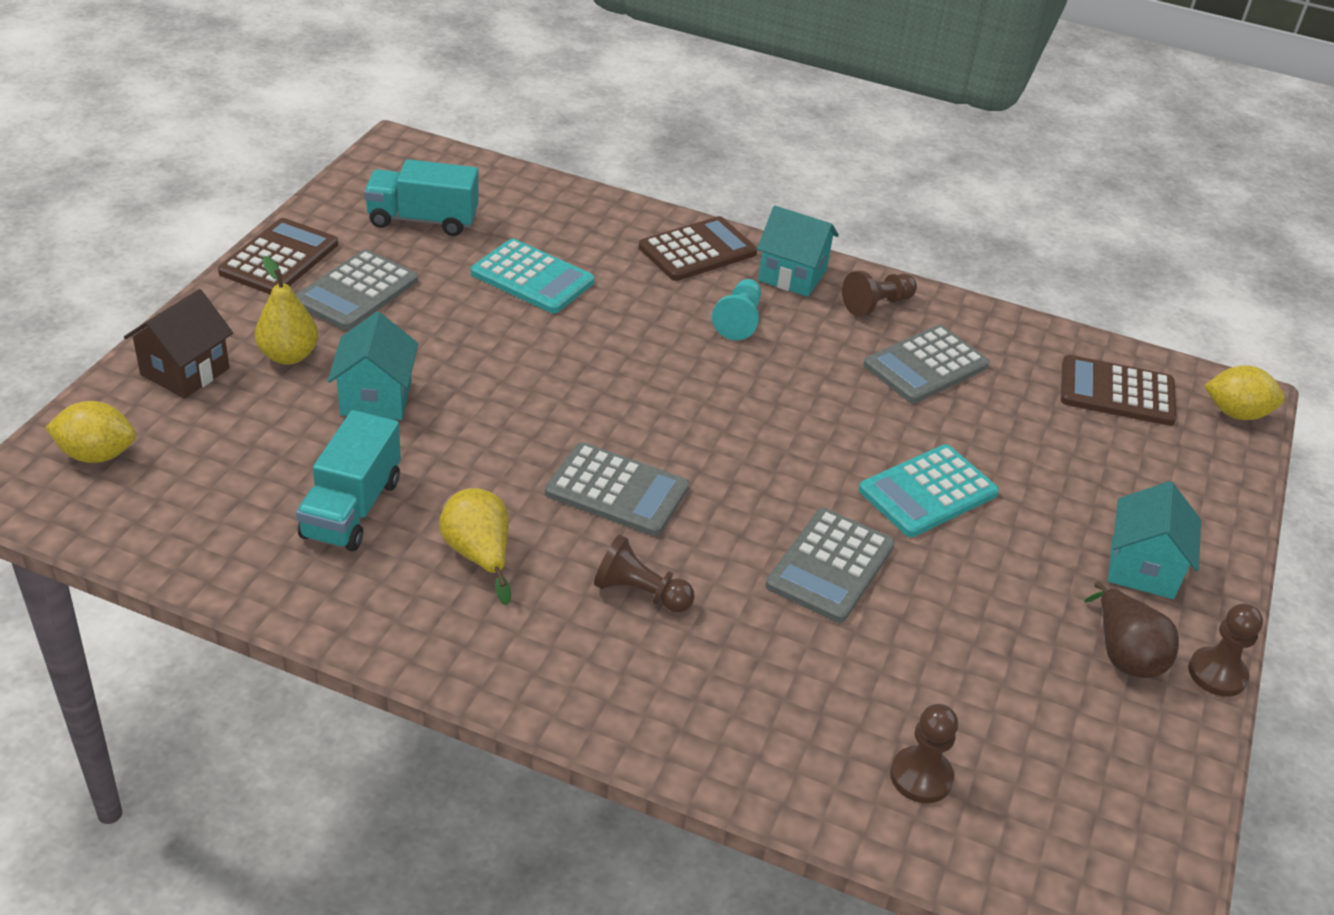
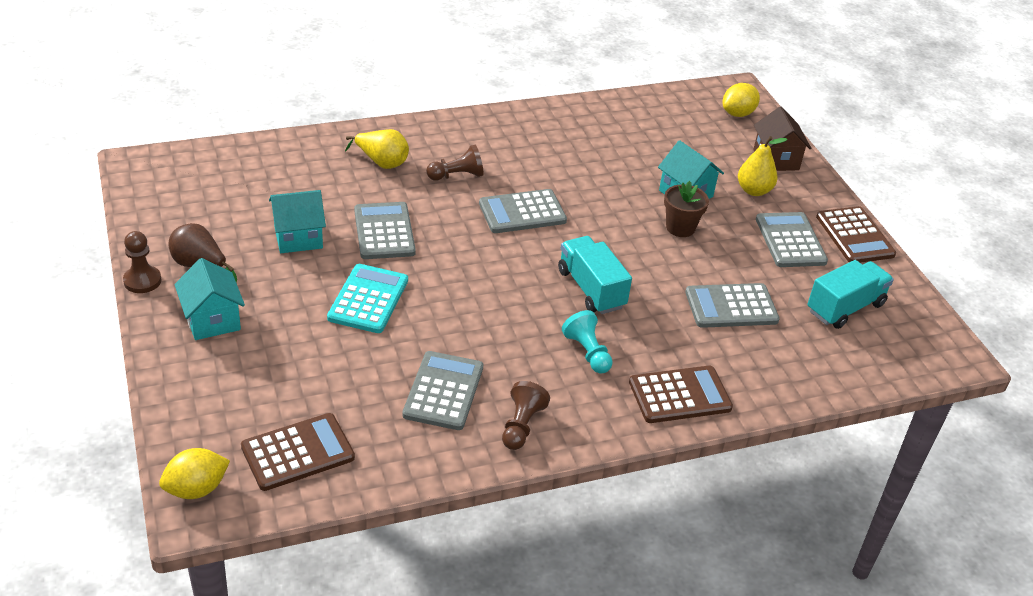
camera: 140 degrees right, 0 degrees up
(352, 508) = (616, 146): turquoise truck -> turquoise truck (591, 289)
(452, 368) = (680, 228): none -> brown flower pot
(479, 555) = (541, 155): yellow pear -> yellow pear (381, 162)
(532, 278) = (731, 307): turquoise calculator -> grey calculator
(697, 250) = (679, 395): brown calculator -> brown calculator turned 120 degrees counterclockwise
(792, 275) = (600, 415): turquoise house -> turquoise house (298, 238)
(921, 777) = (268, 168): brown pawn -> none

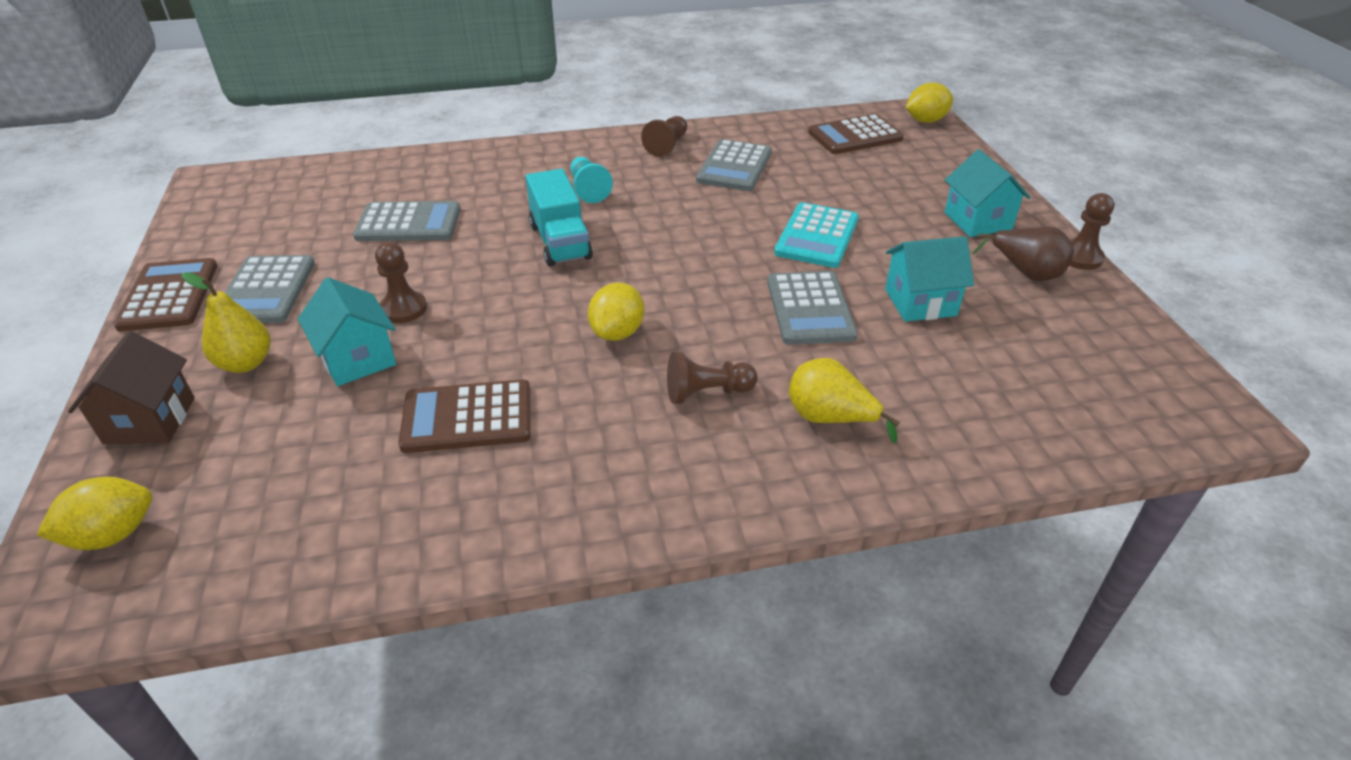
camera: 170 degrees left, 0 degrees up
(522, 212) = (617, 333): grey calculator -> yellow lemon
(679, 395) = (515, 160): brown calculator -> brown calculator (467, 417)
(680, 228) = (403, 309): brown flower pot -> brown pawn
(845, 308) = (278, 220): turquoise truck -> none

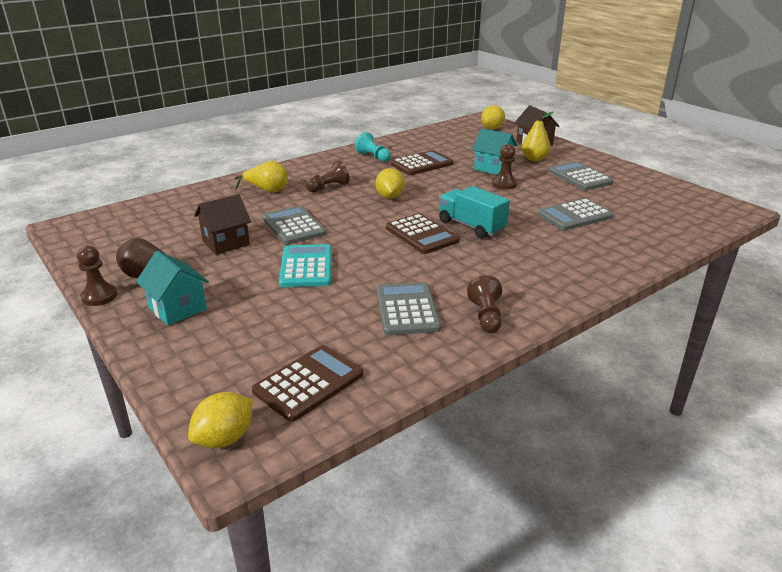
camera: 155 degrees right, 10 degrees down
(169, 296) = (616, 167): brown calculator -> brown calculator (421, 234)
(588, 189) = (498, 261): turquoise pawn -> turquoise pawn (373, 157)
(920, 302) = (226, 243): turquoise house -> brown house

